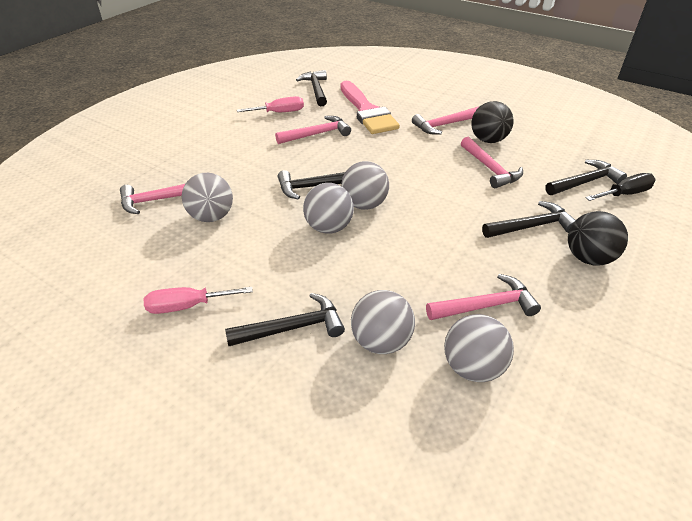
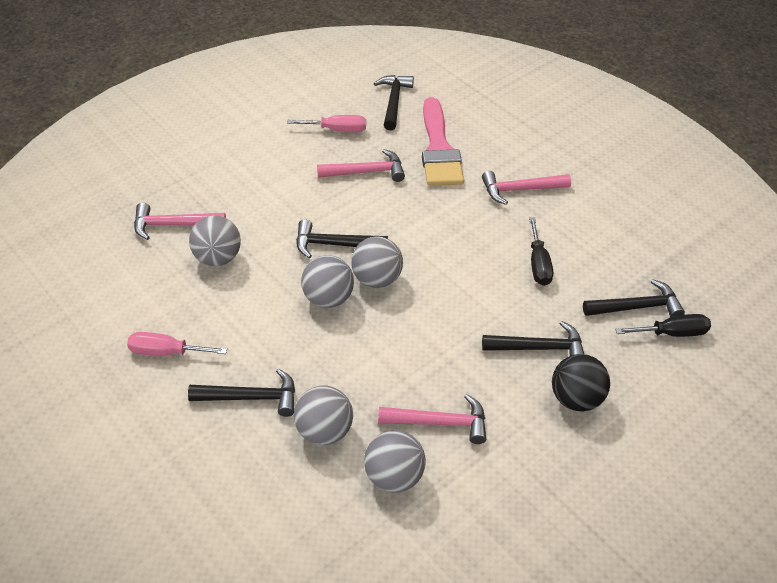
camera: 15 degrees right, 5 degrees up
(488, 140) = (560, 223): black ball -> none
(490, 169) = (538, 264): pink hammer -> black screwdriver

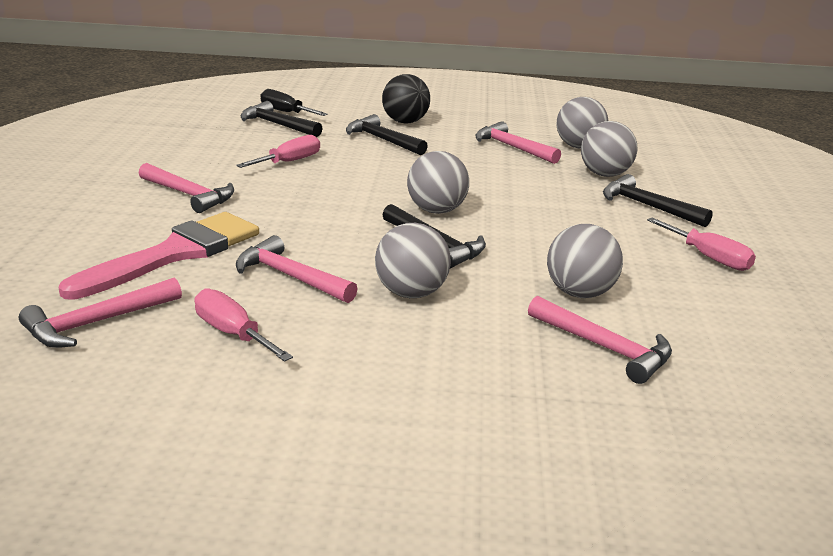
camera: 135 degrees left, 20 degrees down
(328, 298) = (501, 220): grey ball -> grey ball (411, 293)
(393, 102) = (97, 323): black hammer -> pink hammer
(538, 264) = (289, 162): black screwdriver -> pink screwdriver

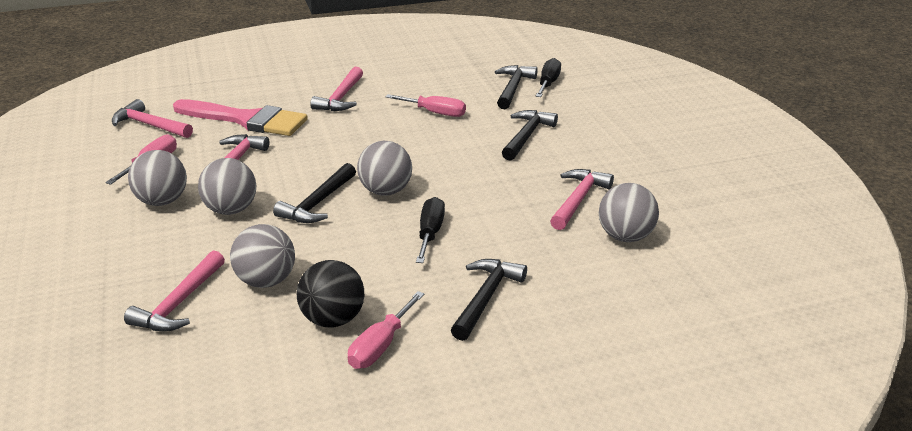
camera: 70 degrees right, 5 degrees up
(405, 122) = (588, 135): black ball -> black ball (333, 319)
(531, 207) = (430, 233): none -> black screwdriver
(605, 174) = (554, 262): grey ball -> grey ball (162, 201)

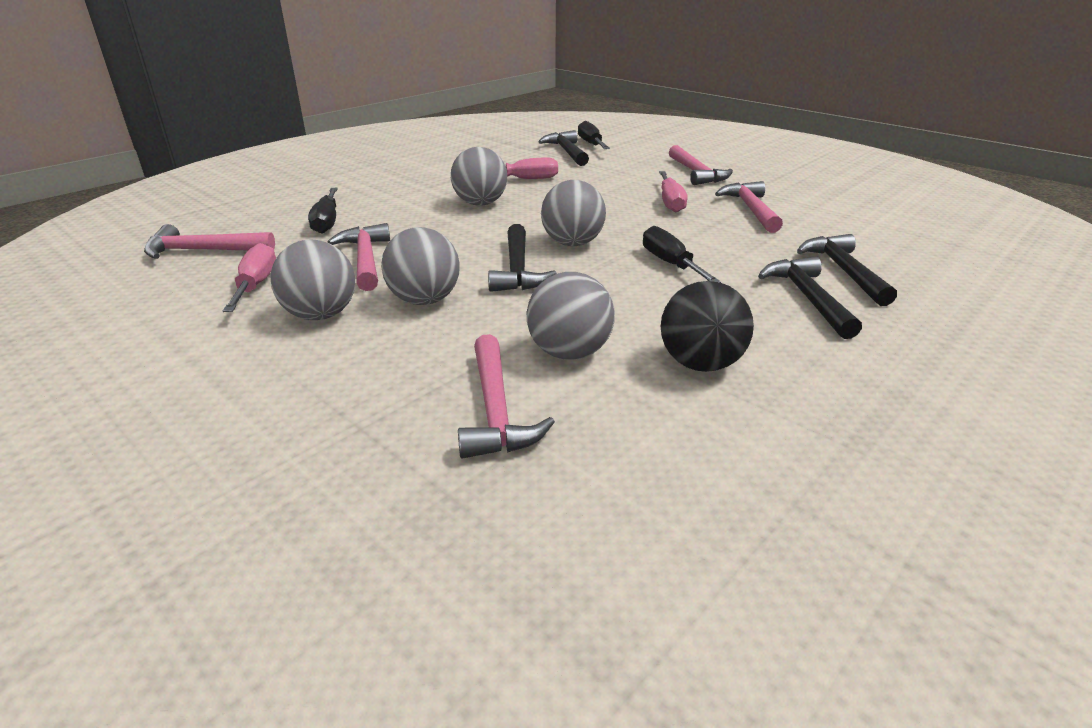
camera: 30 degrees left, 0 degrees up
(246, 120) = (327, 222): pink brush -> black screwdriver
(341, 98) = (411, 186): pink hammer -> pink hammer (696, 173)
(380, 346) = (788, 371): pink screwdriver -> pink screwdriver (670, 202)
(526, 136) = (633, 179): black hammer -> black hammer (843, 271)
(625, 236) = (831, 224): grey ball -> grey ball (480, 203)

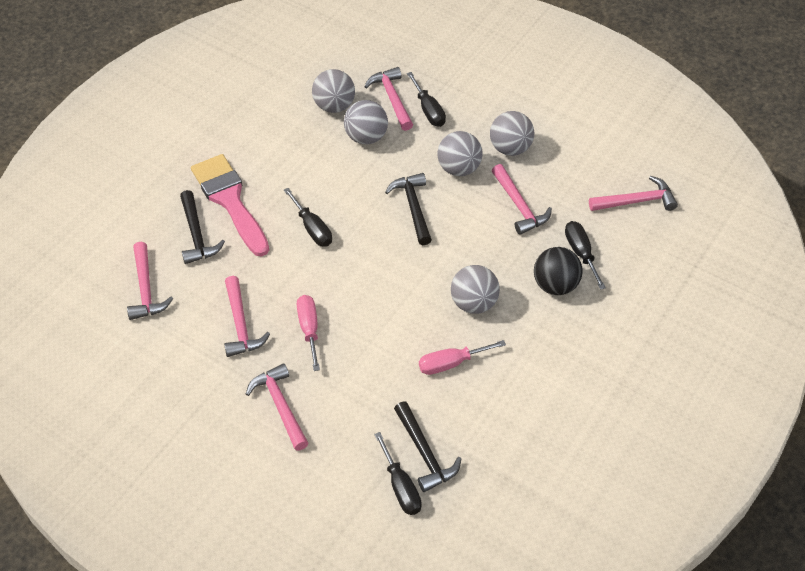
camera: 170 degrees right, 20 degrees up
(256, 285) = (568, 169): pink screwdriver -> none
(428, 381) = (428, 110): none -> black screwdriver
(572, 243) = (383, 246): grey ball -> grey ball (334, 106)
(700, 364) = (300, 138): black ball -> black ball (555, 285)
(807, 298) = (230, 201): black hammer -> pink brush
(886, 237) = (146, 289): none -> pink hammer

